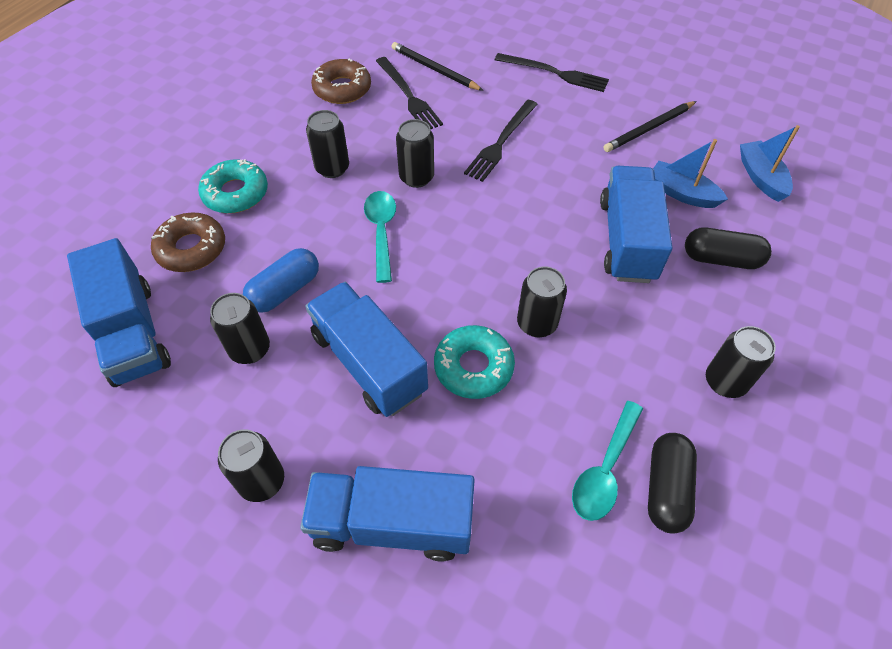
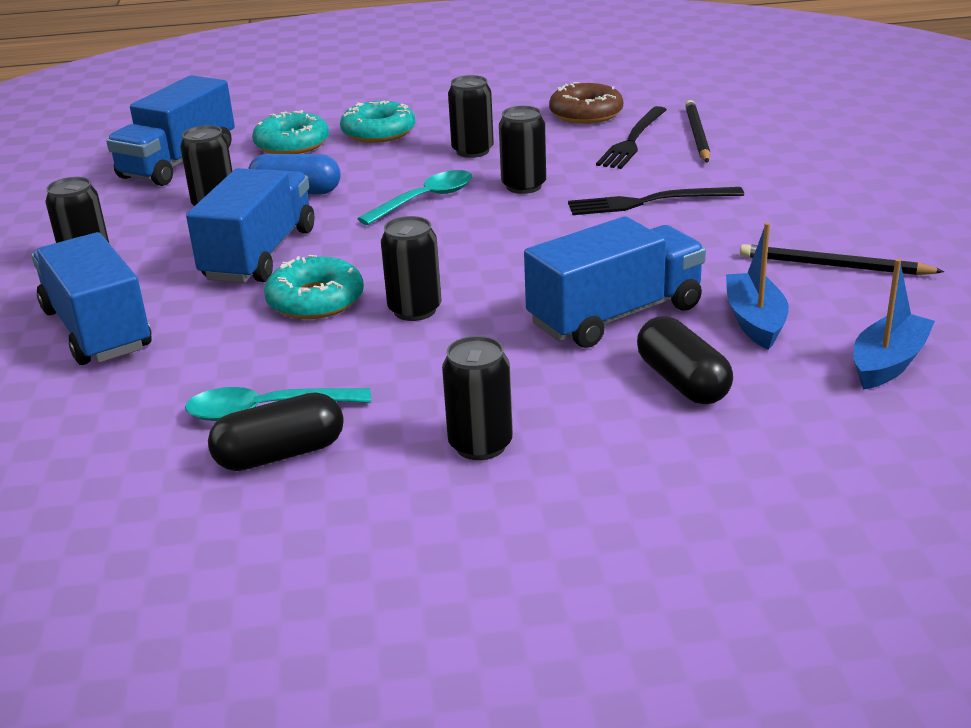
camera: 55 degrees right, 25 degrees down
(191, 249) = (292, 144): brown donut -> turquoise donut
(555, 73) = (820, 186): black fork -> none

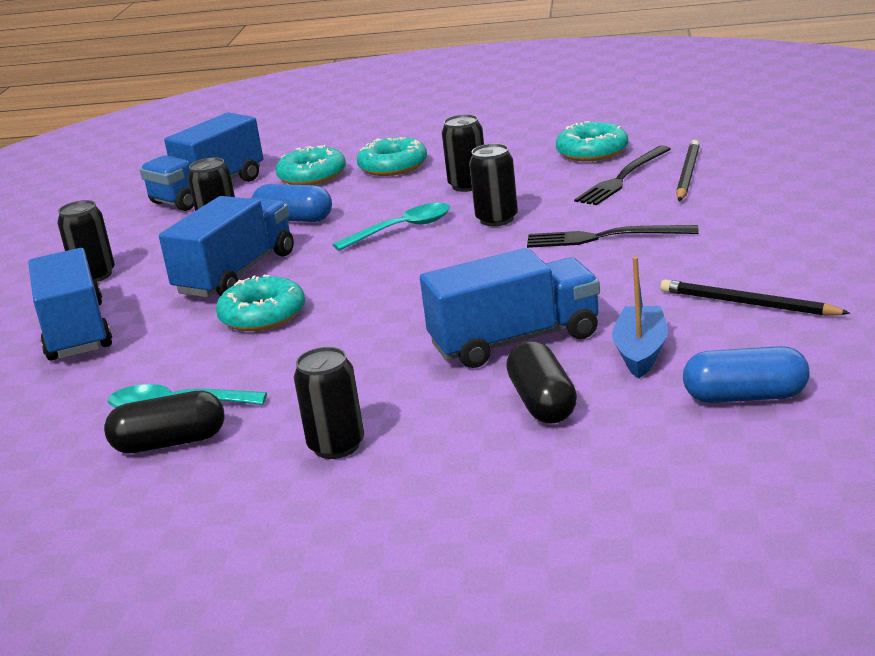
camera: 15 degrees right, 5 degrees down
(414, 310) = (341, 327): black can -> none
(586, 113) = (592, 152): brown donut -> turquoise donut
(888, 363) = (745, 397): blue boat -> blue capsule

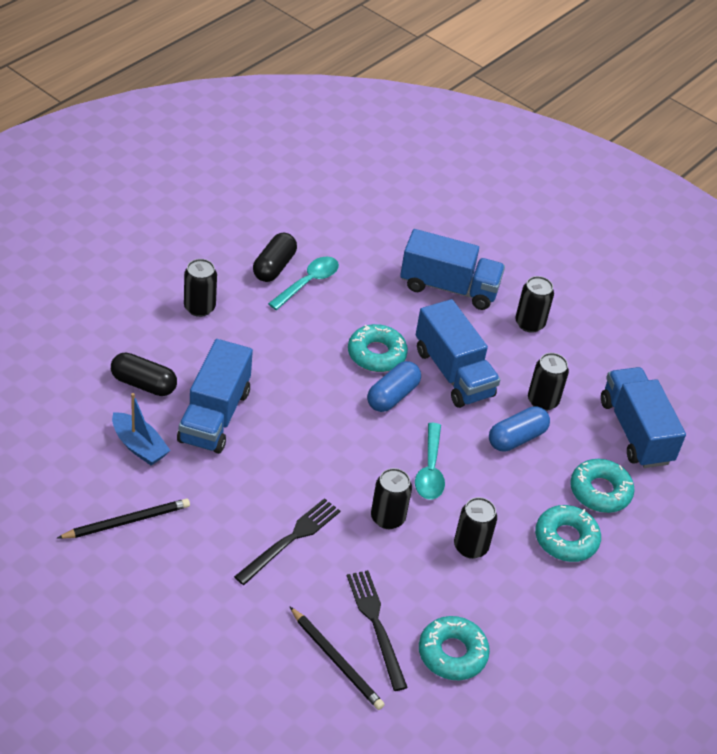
camera: 115 degrees right, 20 degrees up
(745, 397) = (52, 444): blue capsule -> blue capsule (392, 396)

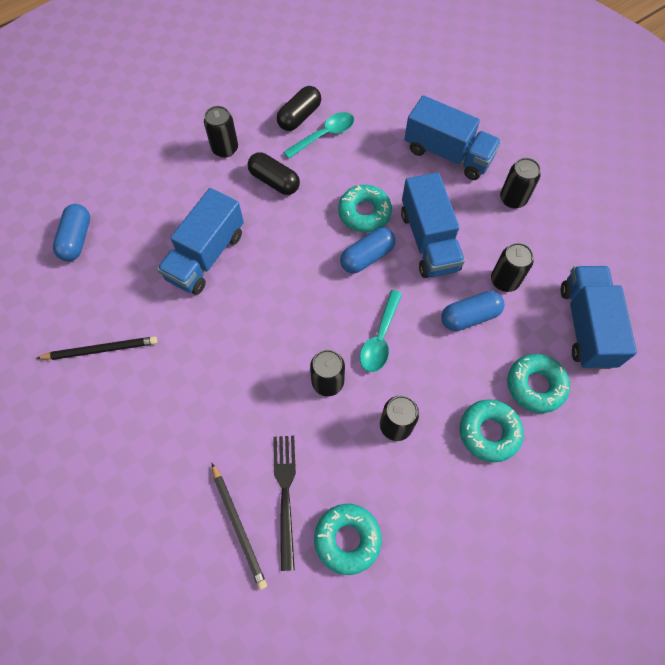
camera: 20 degrees right, 20 degrees up
(58, 417) = (77, 239): none -> blue capsule
(139, 446) = (134, 276): blue boat -> none
(143, 384) = (156, 216): black capsule -> black capsule (274, 181)
(290, 539) = (234, 390): black fork -> none

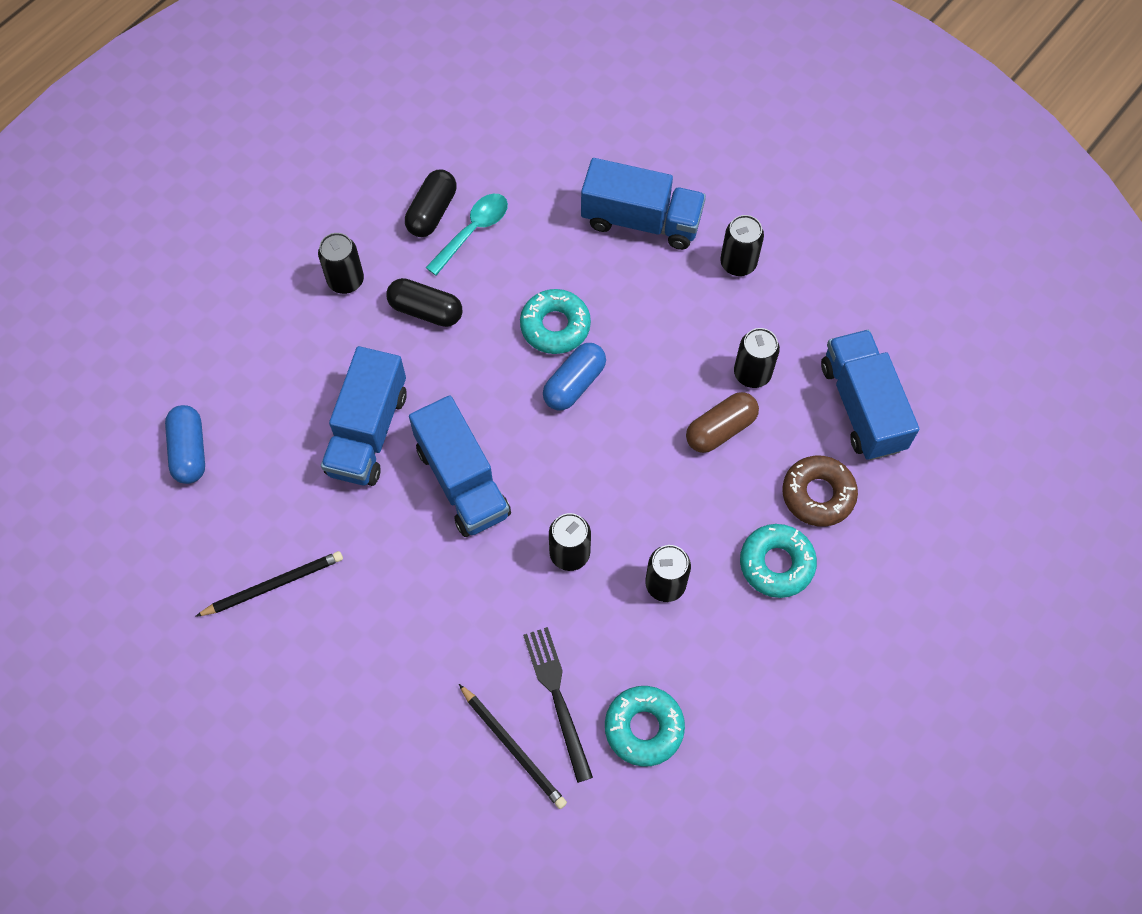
camera: 15 degrees left, 0 degrees up
(380, 338) = (618, 483): turquoise spoon -> none
(428, 241) = (646, 344): blue truck -> blue truck (462, 481)
(469, 316) = (720, 429): blue capsule -> brown capsule
(535, 385) = (818, 494): turquoise donut -> brown donut

